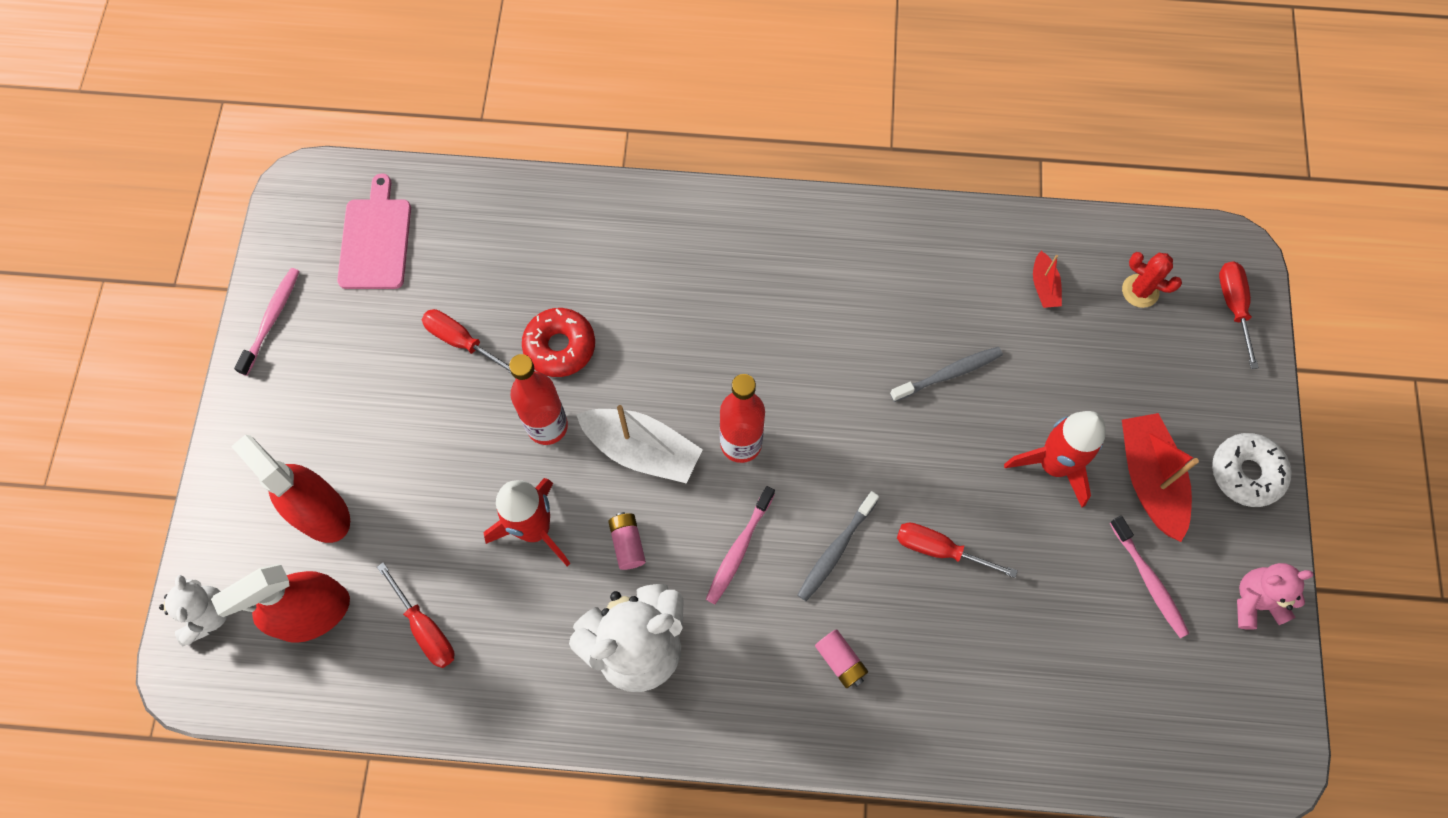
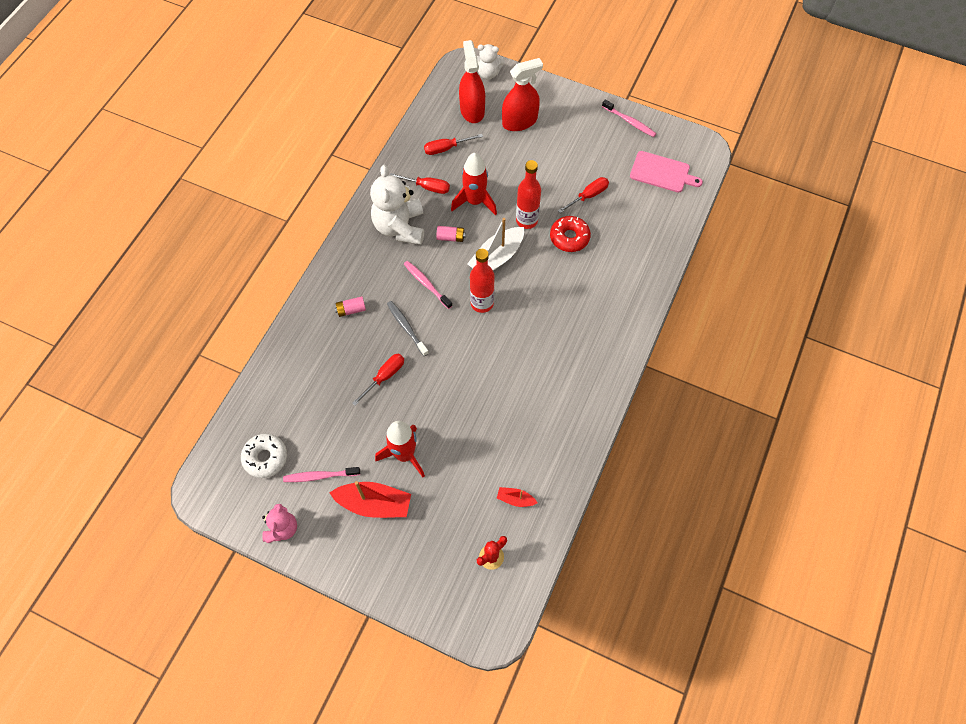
camera: 110 degrees right, 5 degrees down
(948, 374) = (480, 421): grey toothbrush -> none
(1233, 307) = (458, 611): red screwdriver -> red screwdriver (427, 187)
(1246, 473) = (354, 562): white donut -> white donut (265, 458)

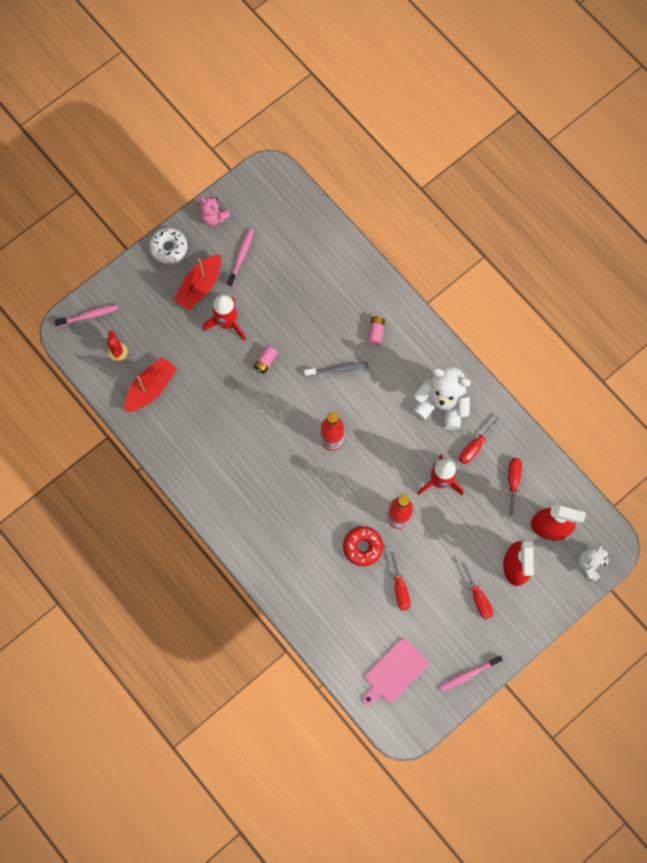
camera: 115 degrees right, 10 degrees up
(265, 458) = (275, 223): white donut -> white donut (169, 248)
(384, 377) = (301, 334): red screwdriver -> red screwdriver (478, 597)
(426, 284) = (372, 402): pink toothbrush -> pink toothbrush (88, 315)
(451, 237) = (411, 443): pink battery -> pink battery (265, 361)
(497, 257) = (371, 473): white boat -> none
(515, 499) = (151, 388): red boat -> red boat, size x1.97

